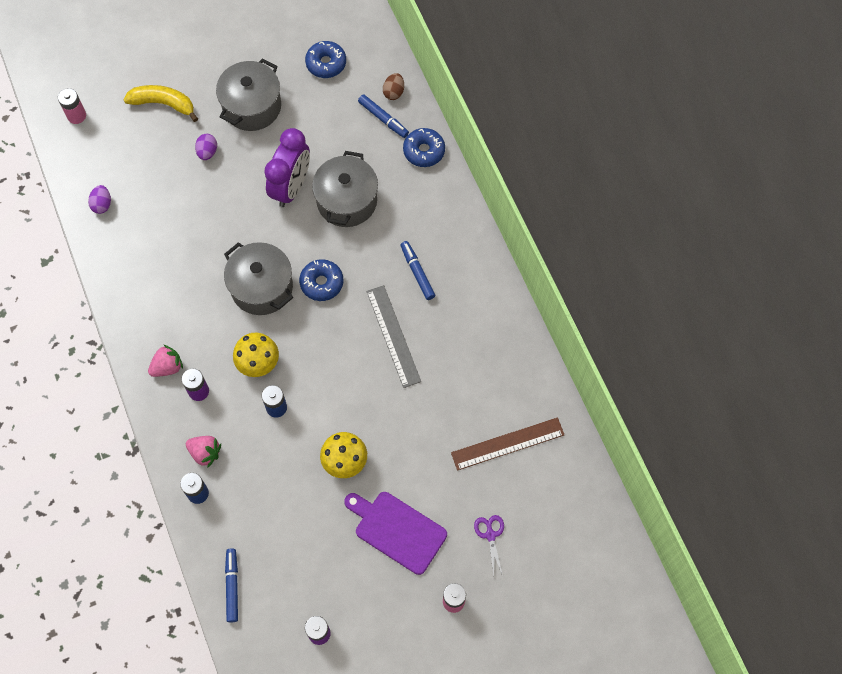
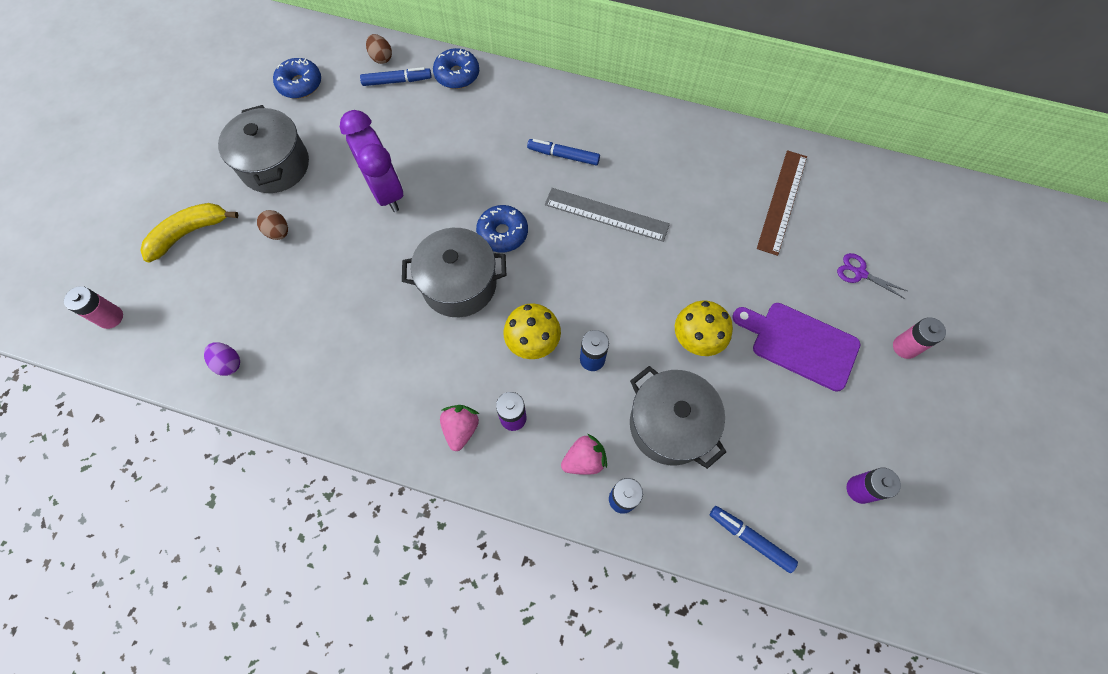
camera: 50 degrees left, 0 degrees up
(207, 152) = (278, 232): purple egg -> brown egg
(347, 201) = (444, 159): grey pot -> grey pot (669, 425)
(397, 530) = (800, 344): purple cutting board -> purple cutting board turned 45 degrees clockwise

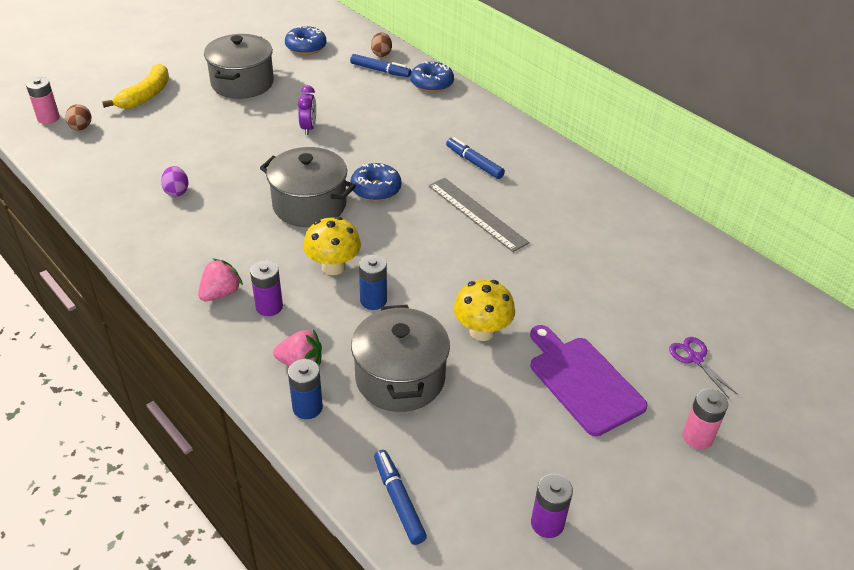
camera: 30 degrees right, 25 degrees down
(189, 233) = (146, 95): yellow banana -> yellow banana turned 120 degrees clockwise
(228, 363) = (96, 176): purple egg -> purple egg (176, 191)
(278, 232) = (206, 119): brown egg -> brown egg (81, 128)
(386, 191) = (308, 128): purple clock -> purple clock, size x0.51
(782, 201) = (656, 273): brown ruler -> none

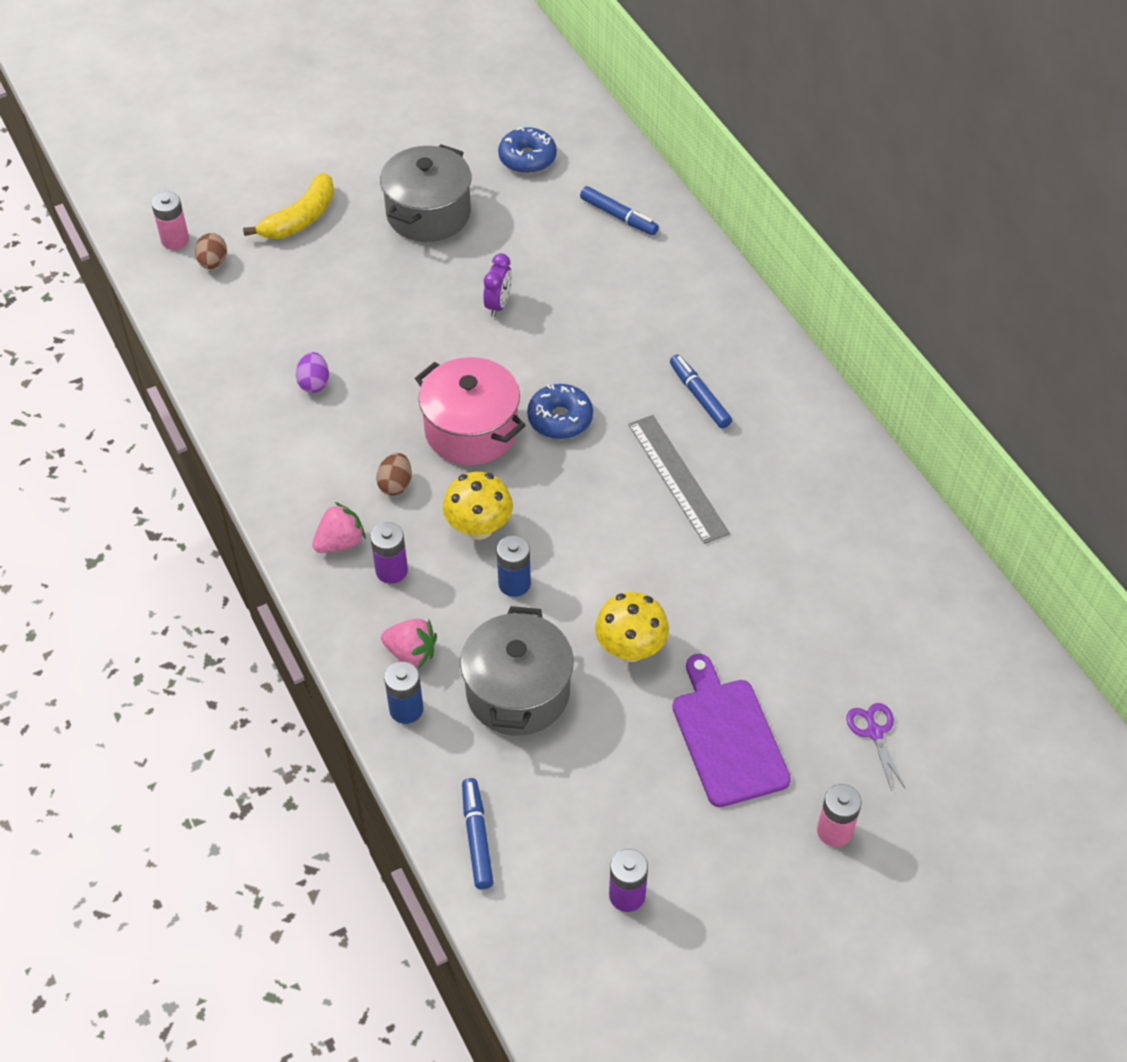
camera: 15 degrees right, 10 degrees up
(309, 205) = (471, 430): grey pot -> pink pot
(381, 54) = (628, 185): brown egg -> brown egg (395, 484)
(432, 83) = (683, 250): blue donut -> none

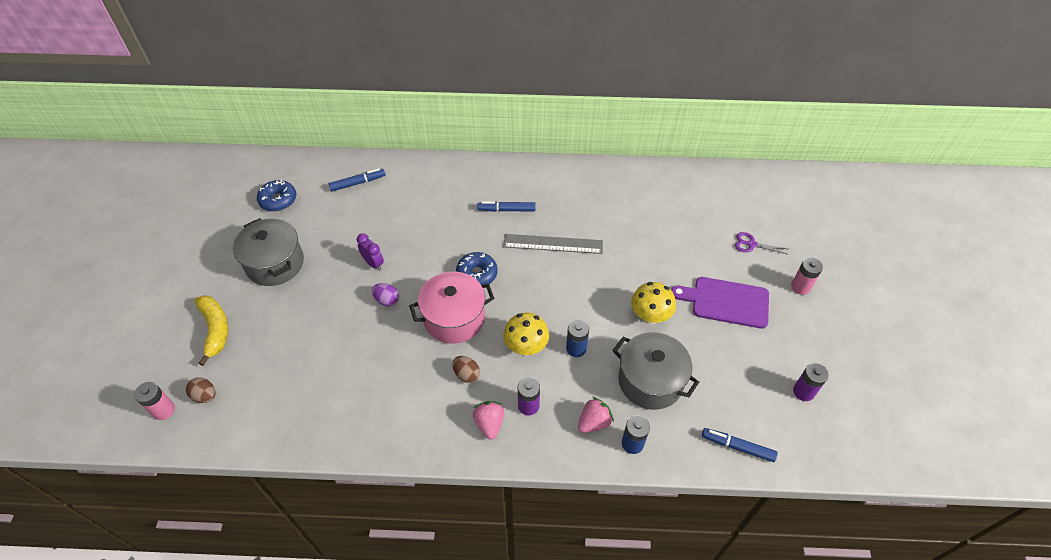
camera: 60 degrees left, 0 degrees up
(314, 383) = (356, 382): purple egg -> purple egg (387, 300)

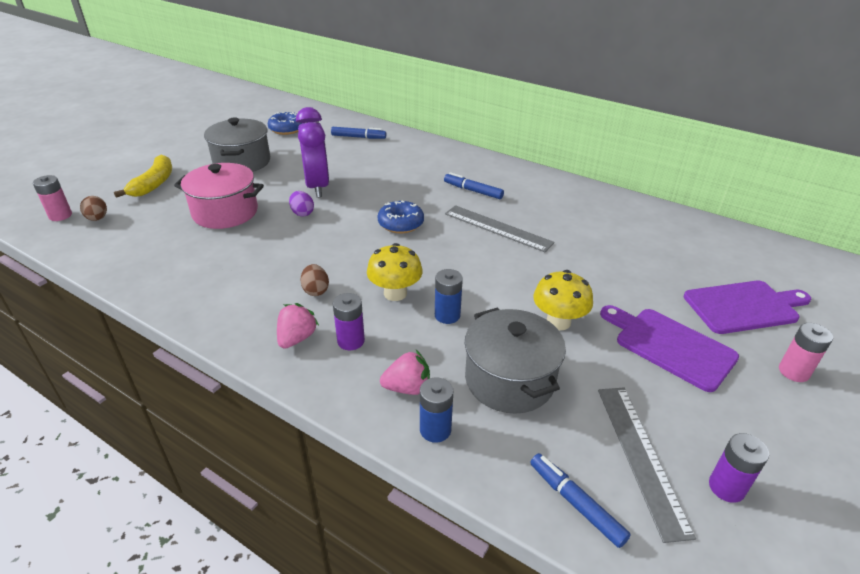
camera: 30 degrees right, 15 degrees down
(373, 263) = (317, 186): purple clock -> purple clock, size x1.97
(454, 318) = (347, 246): pink pot -> pink pot (225, 212)
(751, 244) = (744, 307): purple scissors -> purple cutting board
(753, 396) = (640, 456): none -> grey ruler

